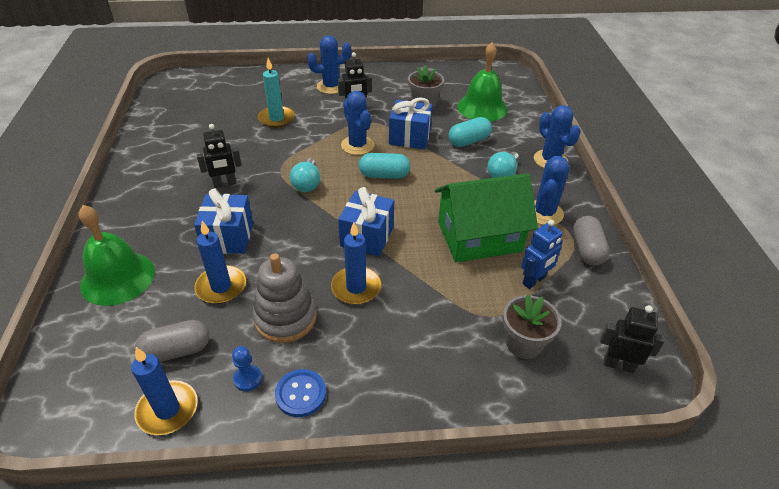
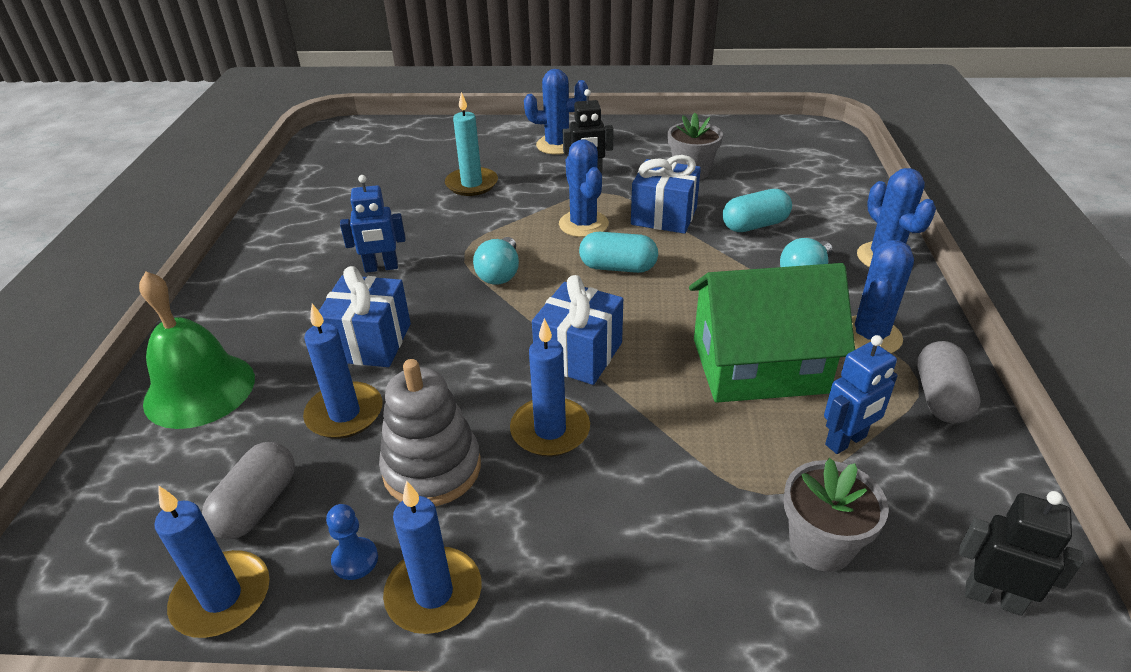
camera: 10 degrees right, 5 degrees down
(177, 351) = (257, 505): grey capsule -> grey capsule turned 60 degrees counterclockwise
(225, 184) = (381, 268): black robot -> blue robot
(301, 394) = (434, 593): blue button -> blue candle
(482, 107) = (780, 179): green bell -> none

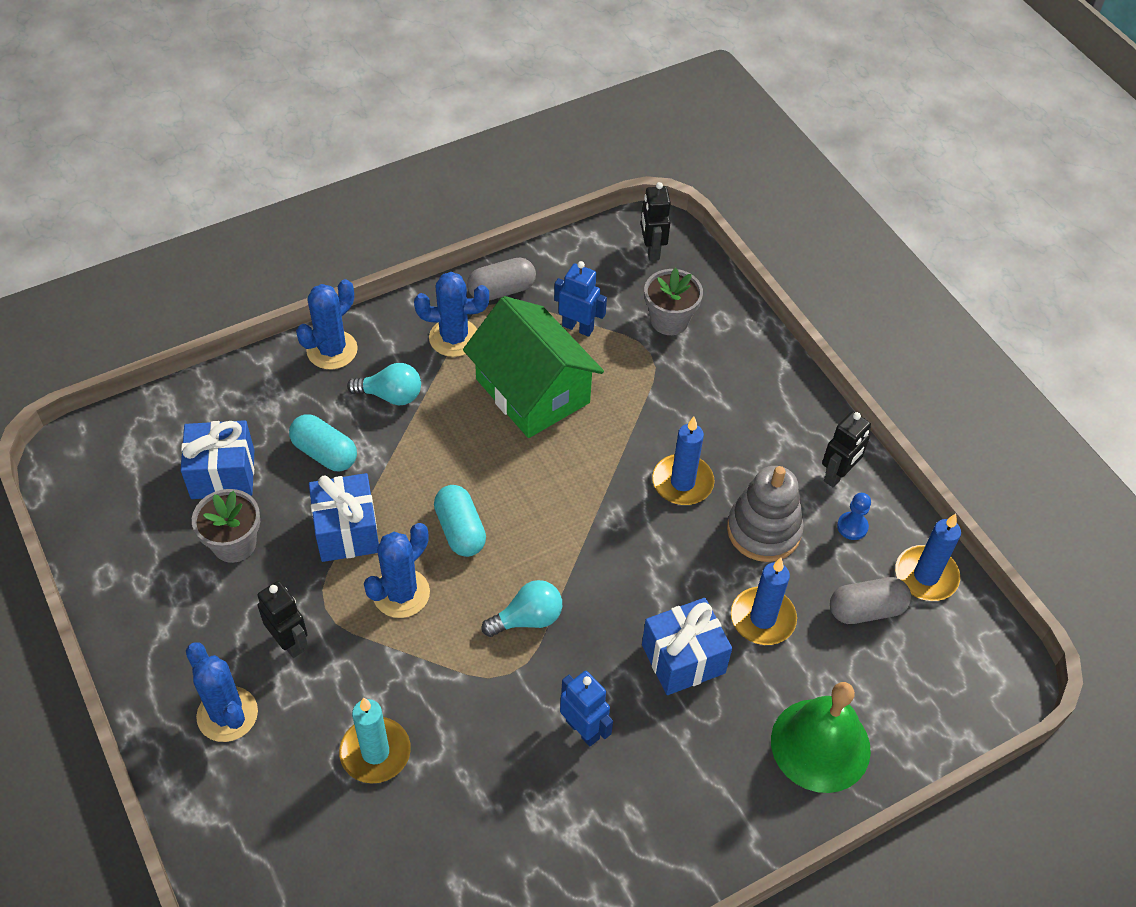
camera: 125 degrees left, 15 degrees up
(434, 593) = (837, 475): blue candle -> black robot
(578, 354) = (595, 503): blue gift -> blue gift (223, 474)

